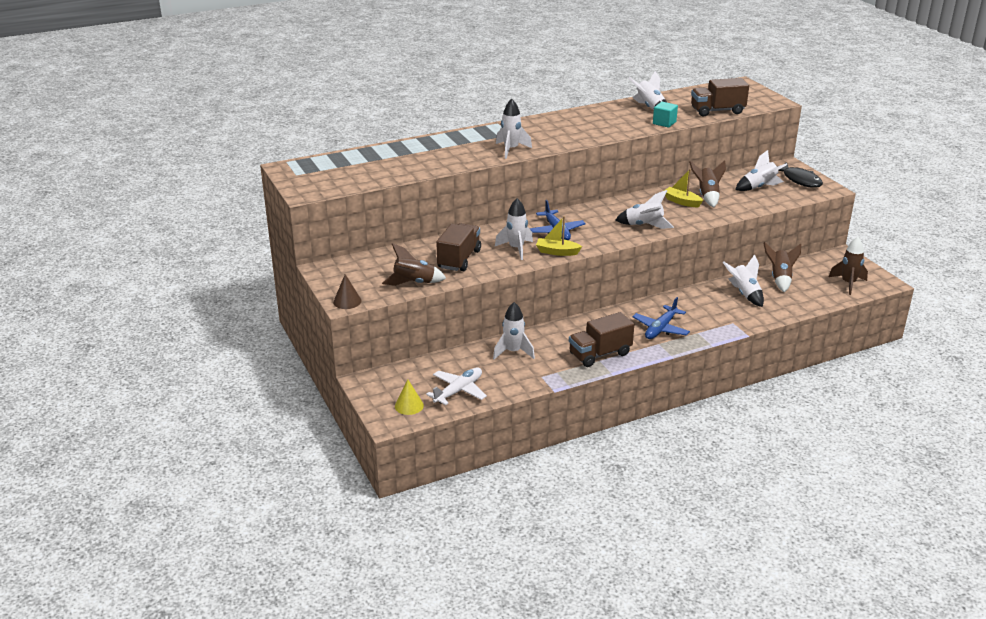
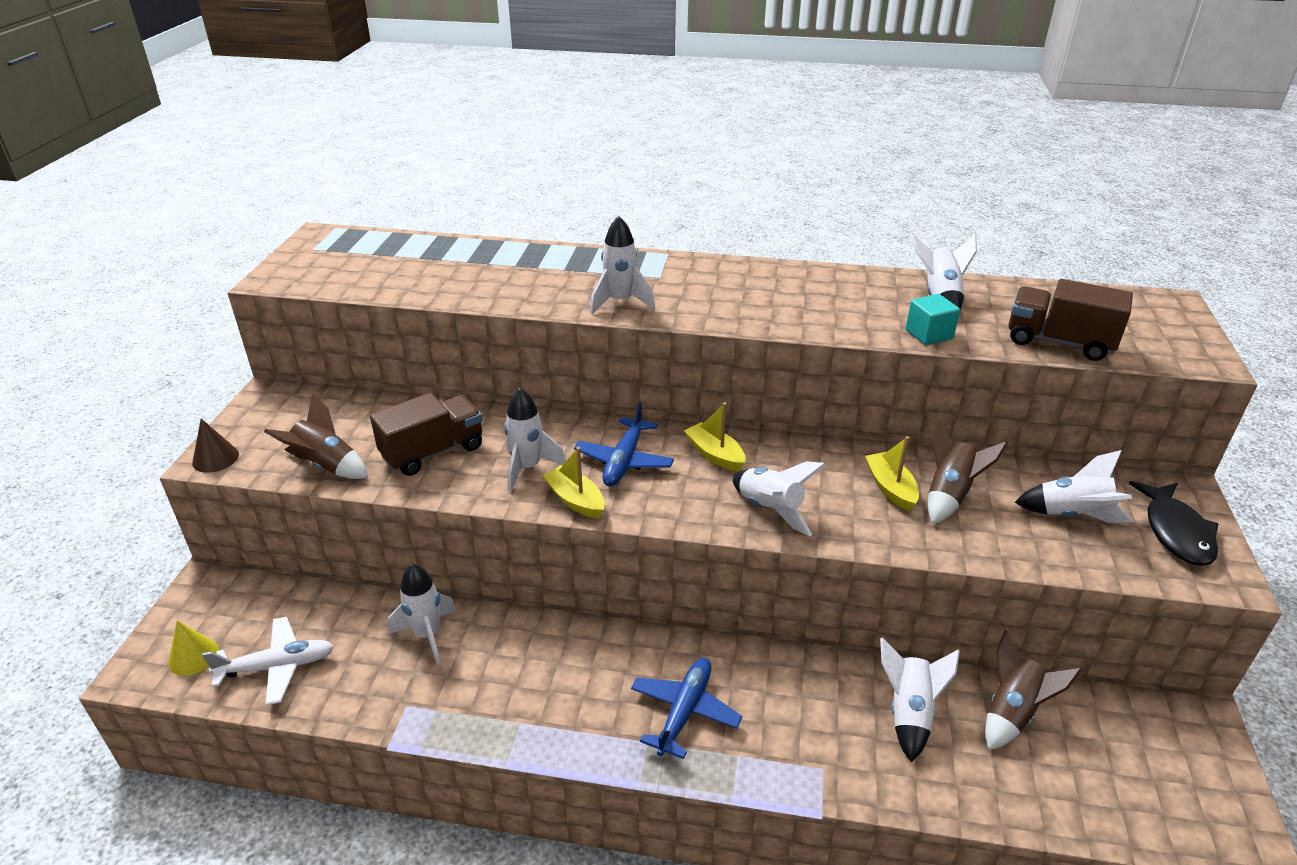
camera: 35 degrees right, 5 degrees up
(593, 215) = (715, 454): none -> yellow boat
(600, 354) = (535, 710): brown truck -> none
(660, 329) = (684, 711): blue plane -> blue plane turned 135 degrees clockwise
(848, 284) = (1152, 798): brown rocket -> none

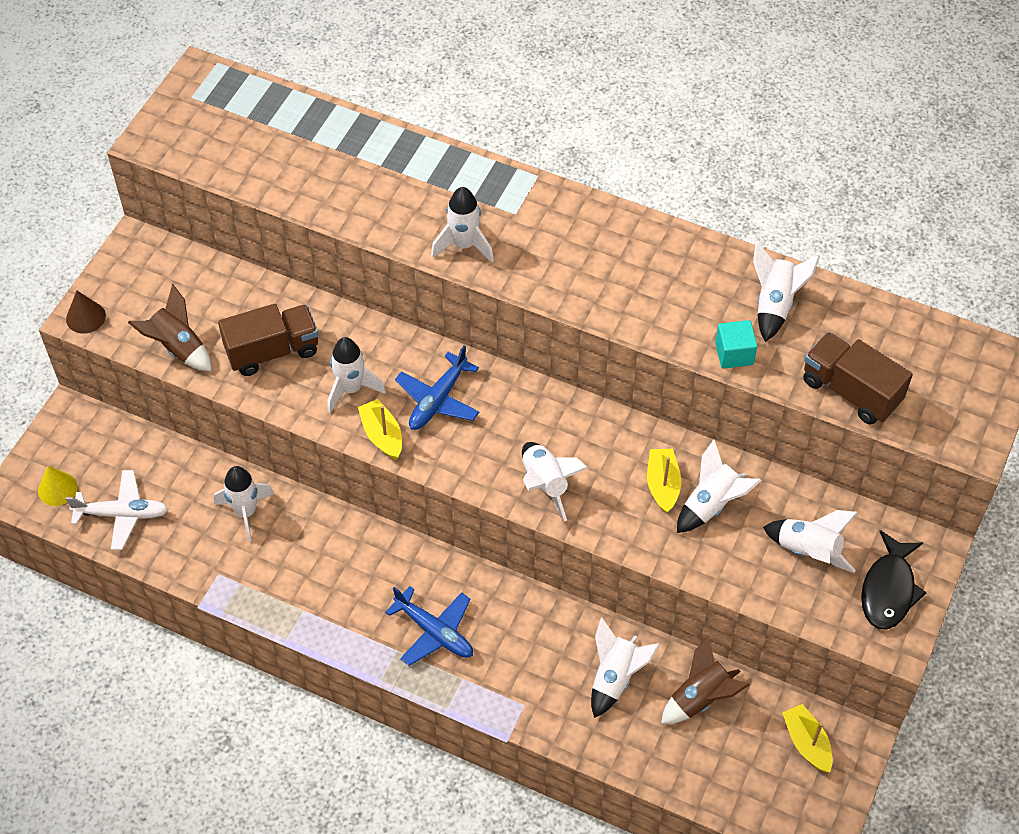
camera: 15 degrees right, 20 degrees up
(684, 711) = (434, 632): blue plane -> blue plane turned 90 degrees clockwise
(715, 454) = (522, 410): yellow boat -> yellow boat (806, 743)
(949, 495) = (711, 504): brown rocket -> white rocket

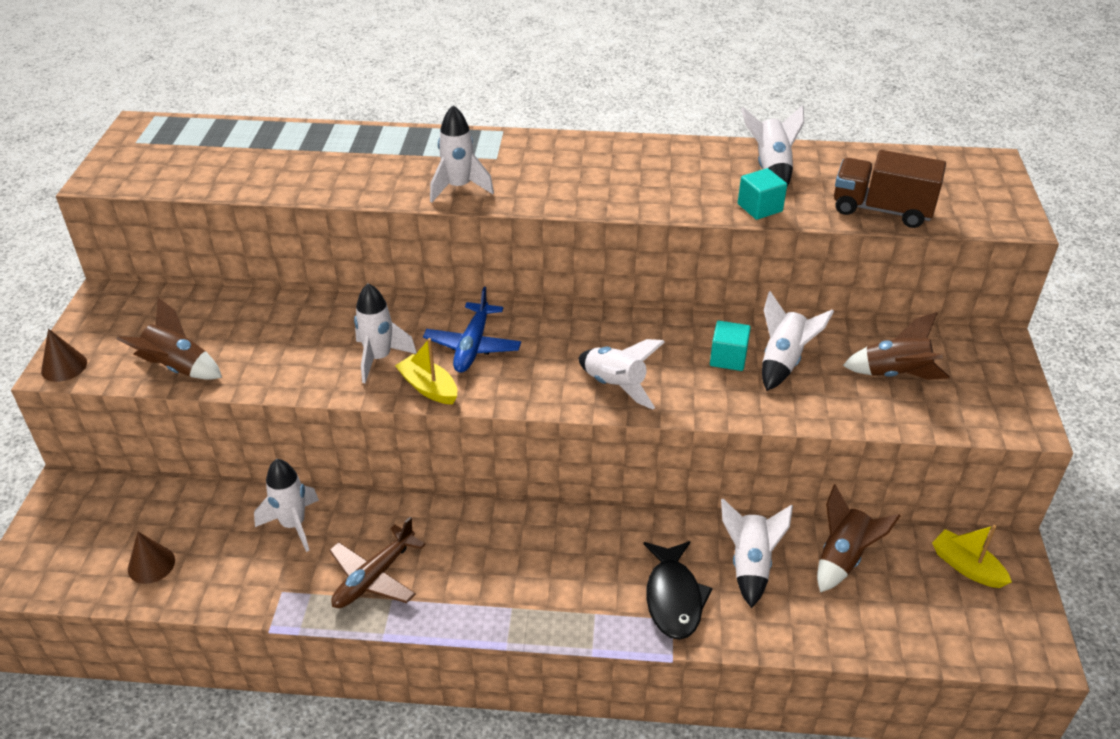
camera: 20 degrees left, 15 degrees down
(57, 488) = (66, 561): yellow cone -> none
(122, 514) = (151, 564): white plane -> brown cone
(272, 351) = (283, 347): brown truck -> none
(295, 585) = (374, 577): none -> brown plane
(434, 632) = (544, 578): blue plane -> none
(662, 485) = (728, 358): yellow boat -> turquoise cube
(808, 551) = (895, 374): white rocket -> brown rocket
(889, 590) = (987, 385): black fish -> black fish (674, 598)

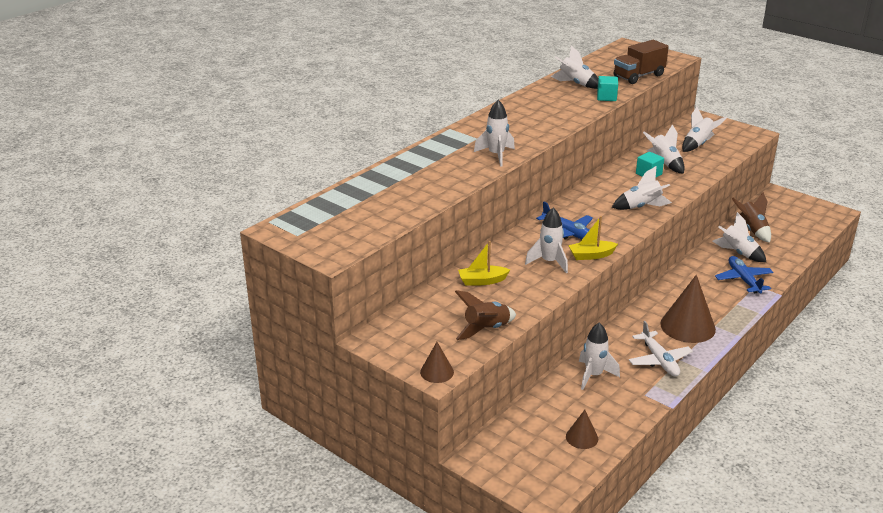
camera: 55 degrees left, 10 degrees down
(374, 577) = (659, 360): brown plane -> white plane
(485, 577) = (687, 326): none -> brown cone
(674, 598) = (743, 280): black fish -> blue plane
(895, 374) = (698, 144): brown rocket -> white rocket
(966, 566) = (779, 206): yellow boat -> yellow boat (482, 281)

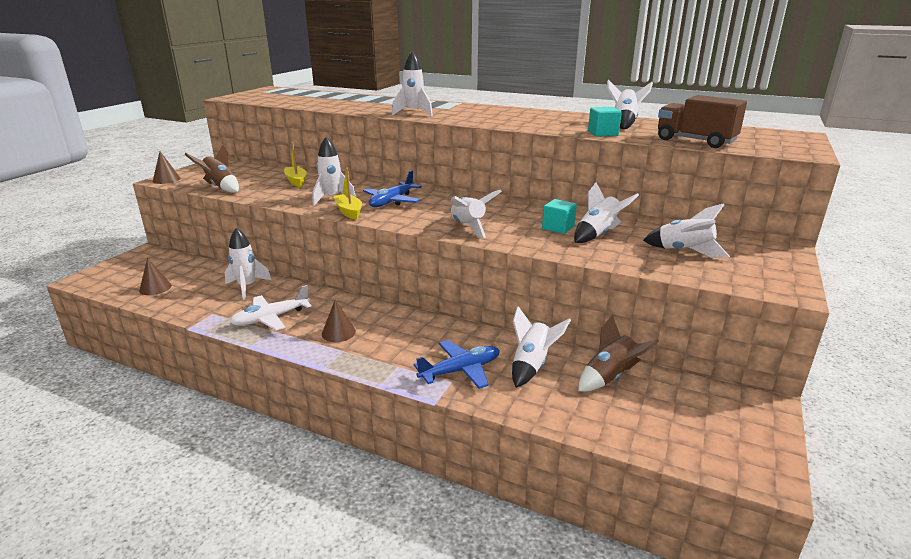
camera: 75 degrees right, 5 degrees down
(687, 326) = (338, 332): brown cone -> brown cone, size x0.52

